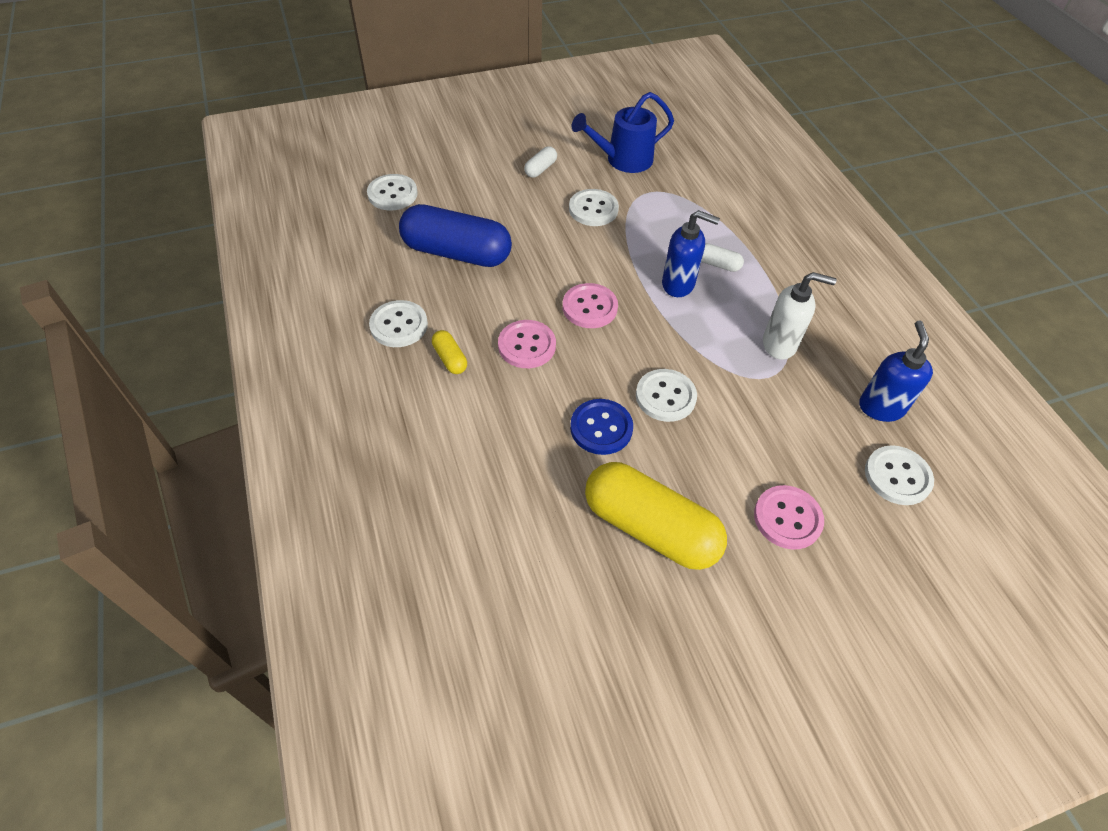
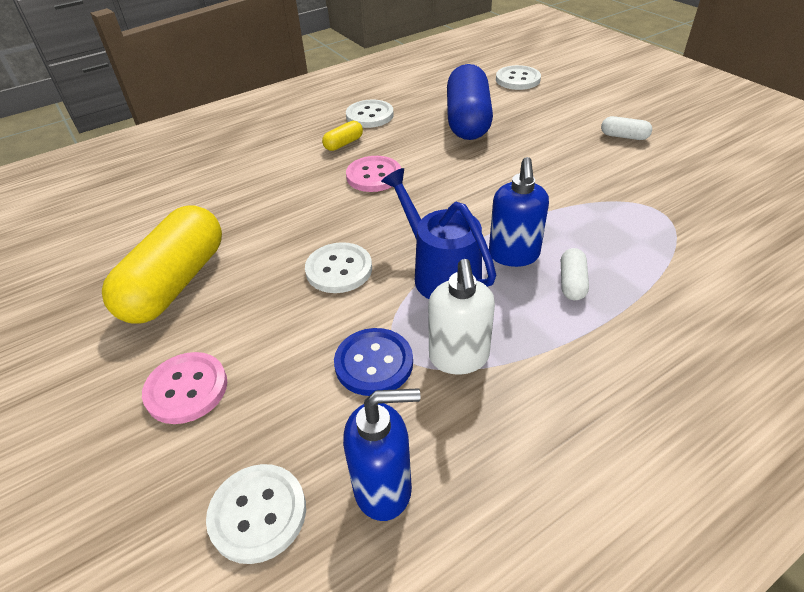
camera: 80 degrees right, 10 degrees down
(589, 307) = (441, 201): pink button -> none
(593, 209) = (591, 178): white button -> none
(601, 428) = (288, 234): blue button -> blue button (374, 363)
(622, 160) = (697, 182): blue watering can -> blue watering can (440, 273)

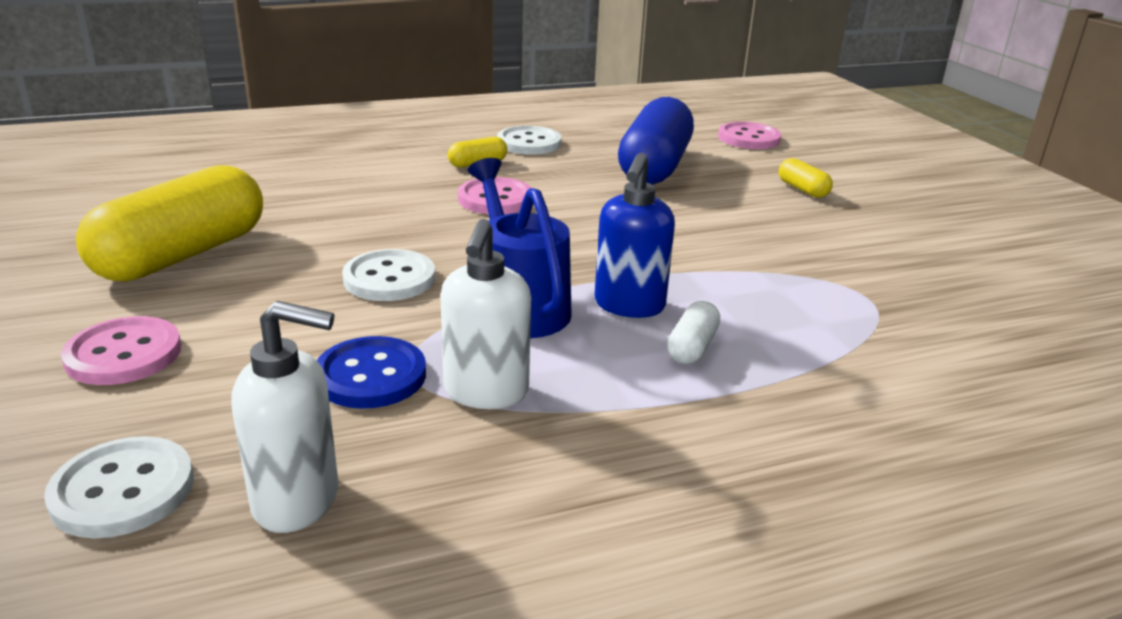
camera: 10 degrees right, 15 degrees down
(384, 488) = (297, 501): blue soap dispenser -> white soap dispenser
(517, 79) = (748, 138): white button -> pink button
(575, 121) = (802, 189): none -> yellow capsule
(624, 136) = (862, 215): white capsule -> none

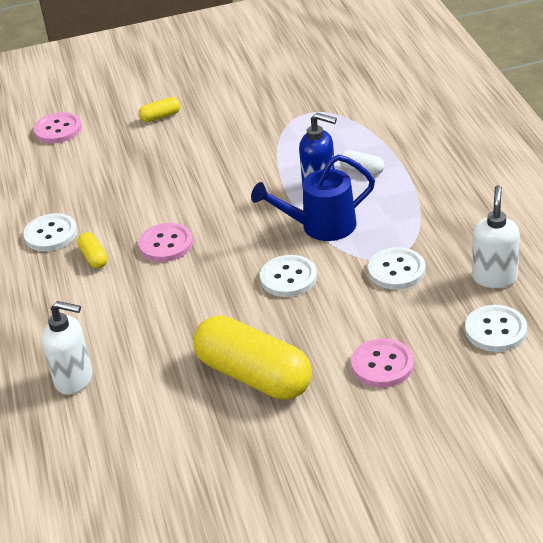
camera: 80 degrees left, 10 degrees up
(371, 376) = (396, 270): blue button -> white button
(486, 392) = (408, 232): white soap dispenser -> white soap dispenser (74, 380)
(654, 167) = (112, 174): blue capsule -> none

